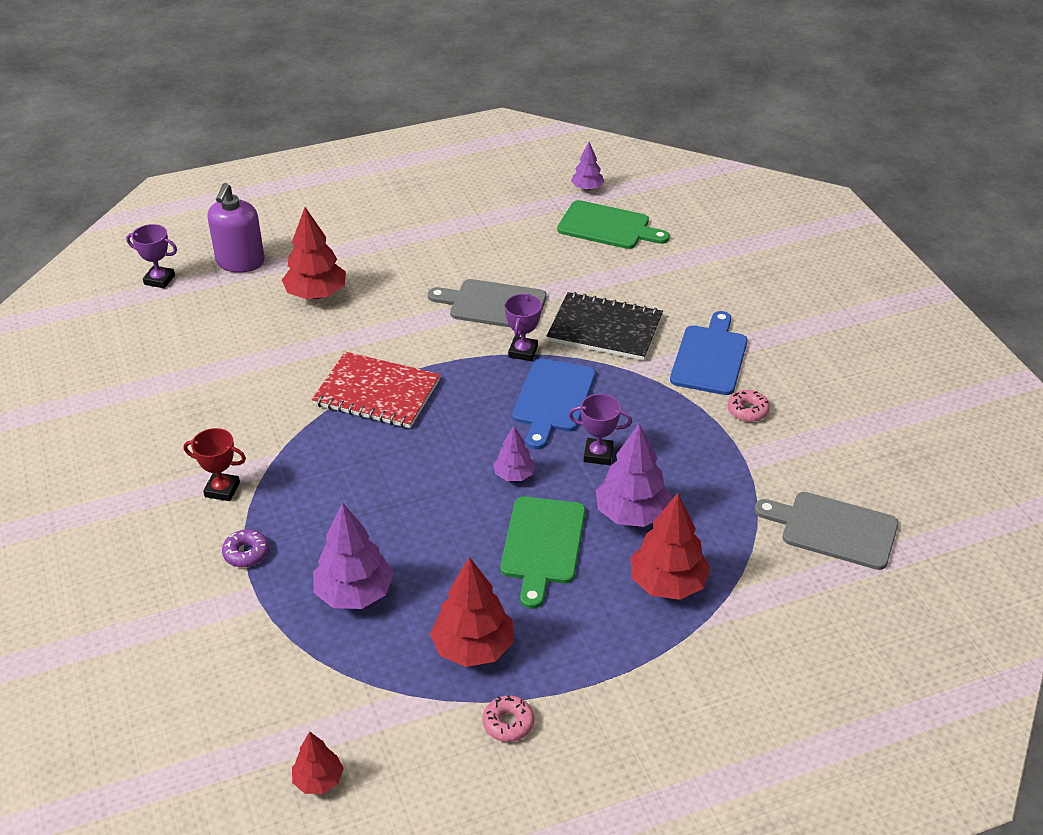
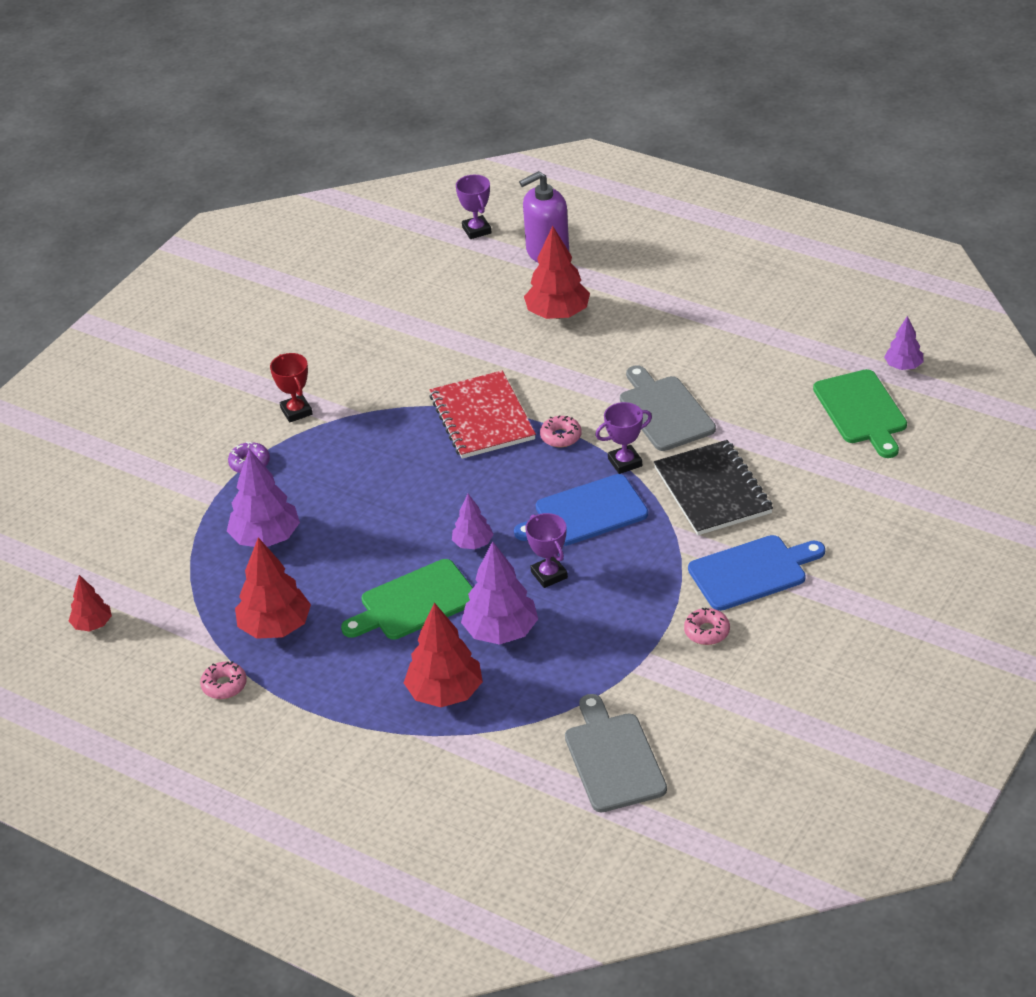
camera: 55 degrees right, 0 degrees up
(453, 366) = (561, 436): none -> pink donut

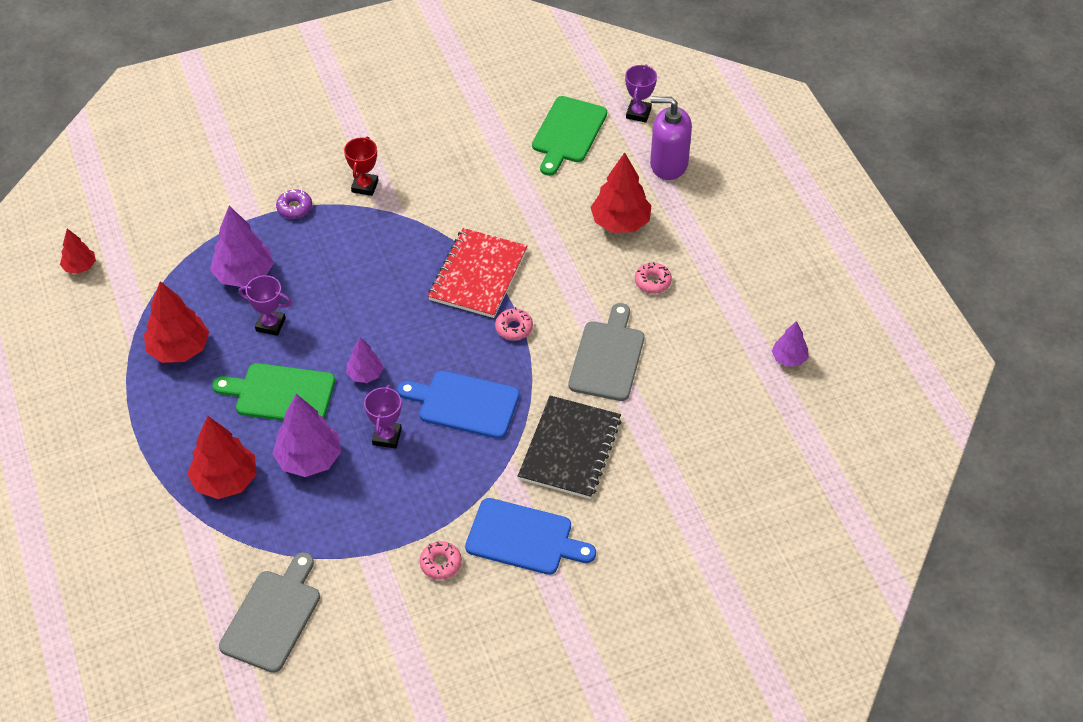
camera: 35 degrees right, 10 degrees up
(224, 685) = (105, 371): pink donut -> pink donut (652, 282)
(625, 462) = (534, 381): purple trophy -> purple trophy (270, 325)
(861, 411) = (751, 458): green cutting board -> green cutting board (568, 133)
(903, 366) = (827, 442): purple tree -> purple tree (789, 358)

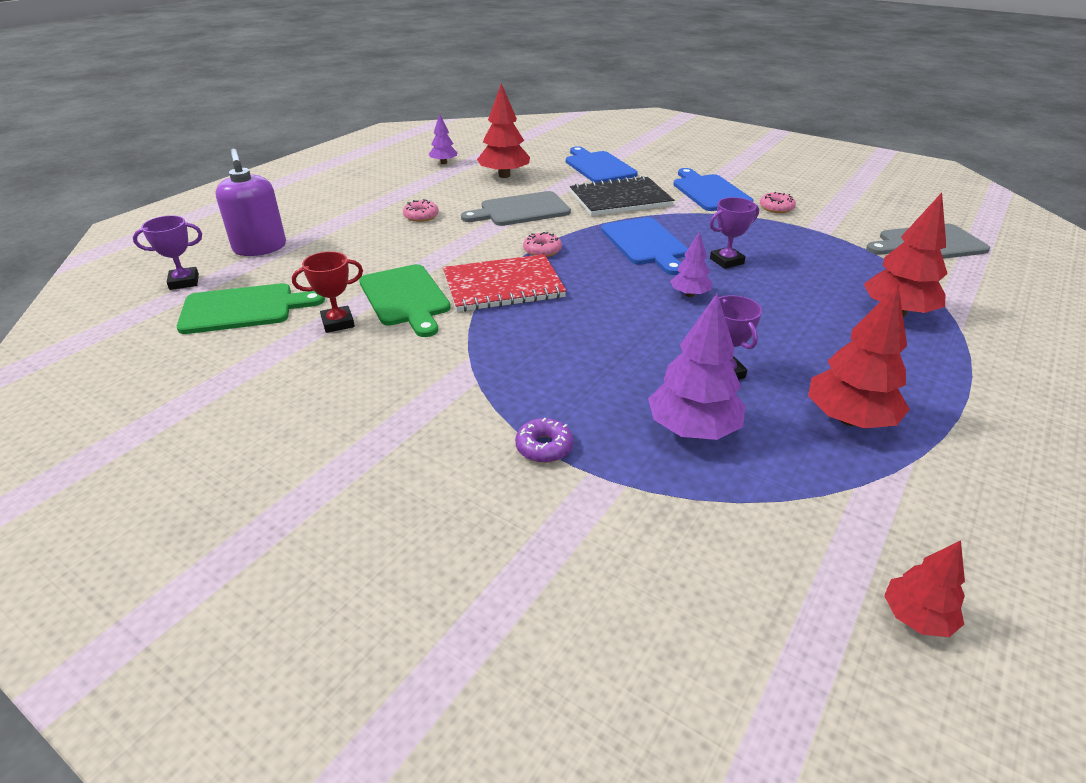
camera: 125 degrees left, 15 degrees down
(280, 394) = (780, 327): green cutting board -> green cutting board (405, 298)
(309, 459) = (805, 284): purple tree -> none
(365, 186) = (449, 407): red trophy -> red trophy (338, 323)
(620, 222) = (362, 246): red tree -> red tree (504, 175)
(671, 488) = (598, 167): none -> blue cutting board

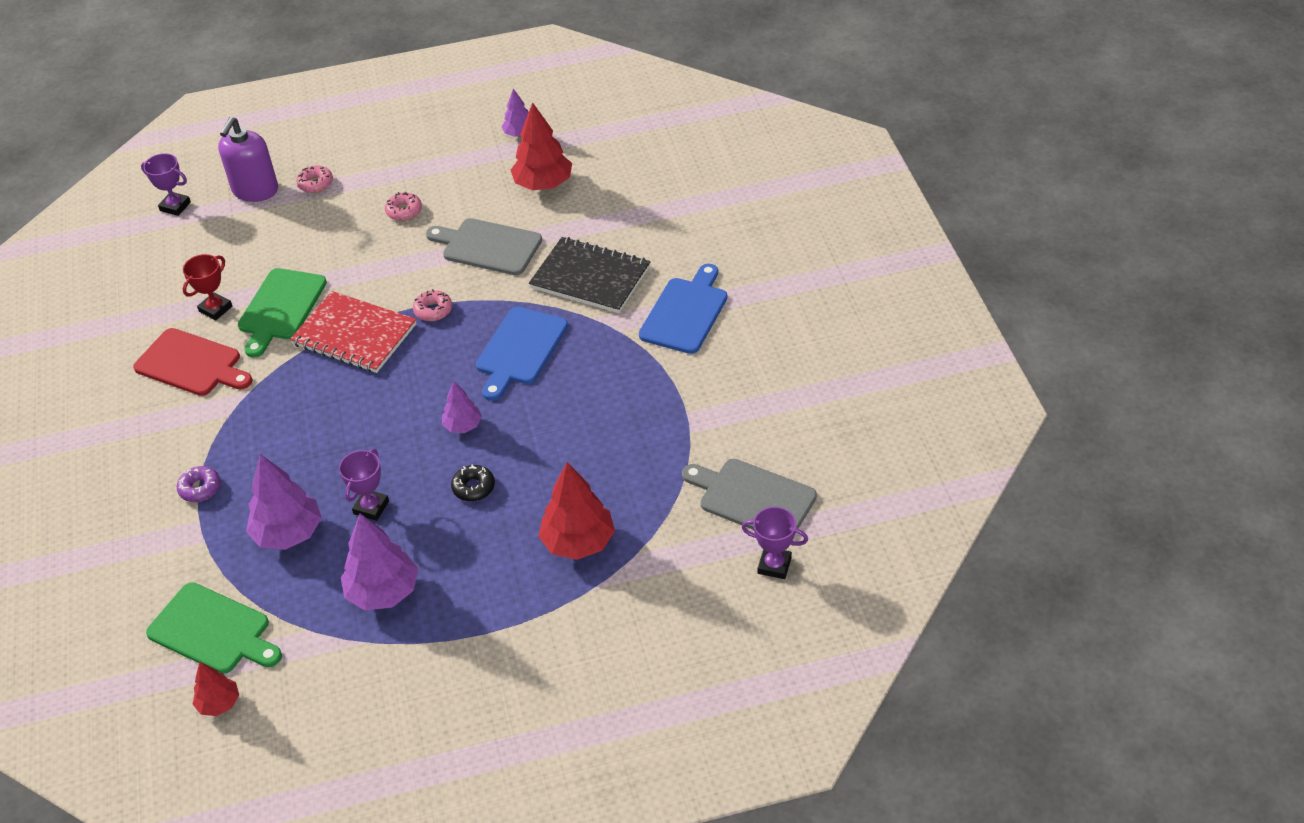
camera: 45 degrees right, 10 degrees up
(243, 309) = (180, 259): green cutting board -> green cutting board (213, 631)
(338, 323) = (215, 309): red trophy -> red trophy turned 75 degrees counterclockwise
(374, 366) = (191, 364): none -> red cutting board
(598, 167) = (646, 215): blue cutting board -> none
(726, 261) = (548, 409): purple trophy -> purple trophy (774, 565)
(769, 321) = (473, 487): none -> black donut
(776, 208) = (706, 371): pink donut -> pink donut (315, 183)
(849, 419) = (383, 592): red tree -> purple tree

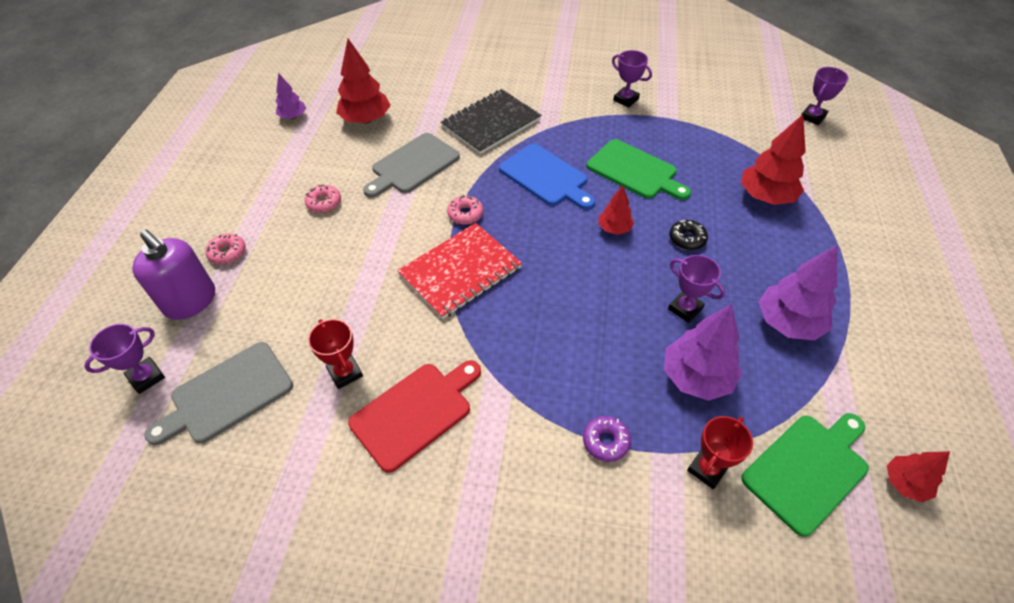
camera: 70 degrees left, 5 degrees up
(193, 561) = (707, 469): none -> red trophy
(280, 308) = (384, 318): green cutting board -> green cutting board (635, 171)
(463, 426) = (614, 229): purple tree -> red tree
(685, 313) = (559, 91): blue cutting board -> none
(704, 375) = (626, 99): none -> purple trophy
(753, 498) = (750, 110): grey cutting board -> grey cutting board (227, 394)

